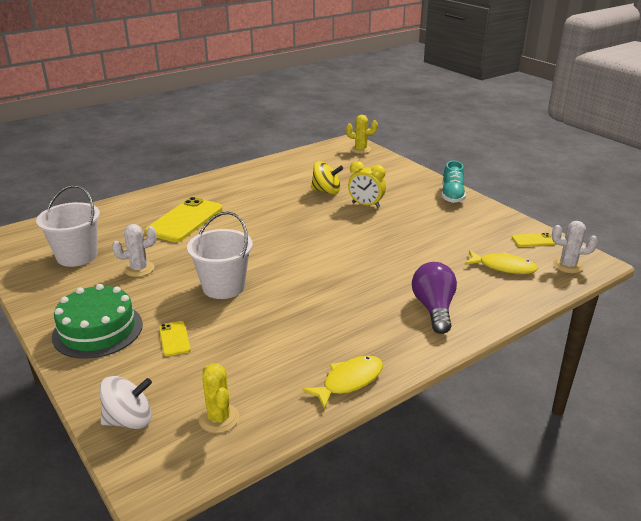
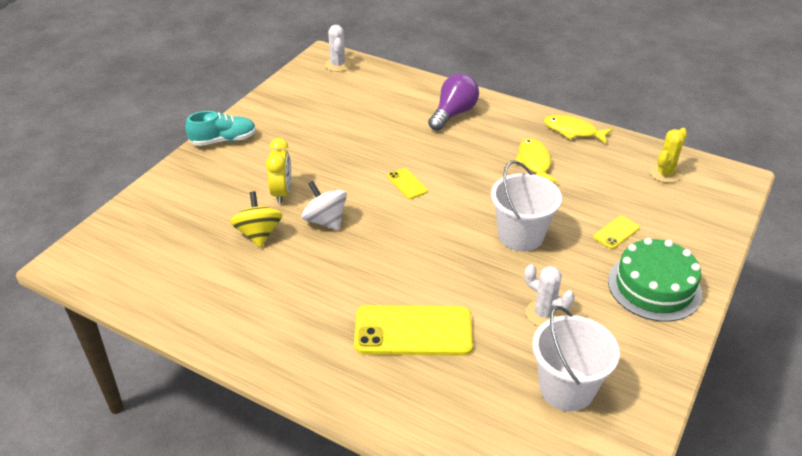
camera: 115 degrees left, 10 degrees up
(129, 420) = (712, 213): white spinning top -> white spinning top (325, 221)
(360, 149) = (96, 243): yellow cactus -> none
(434, 309) = (453, 114): purple light bulb -> purple light bulb turned 150 degrees clockwise
(503, 267) = (362, 92): yellow fish -> yellow fish (534, 162)
(533, 240) = (302, 83): yellow phone -> yellow phone (407, 184)

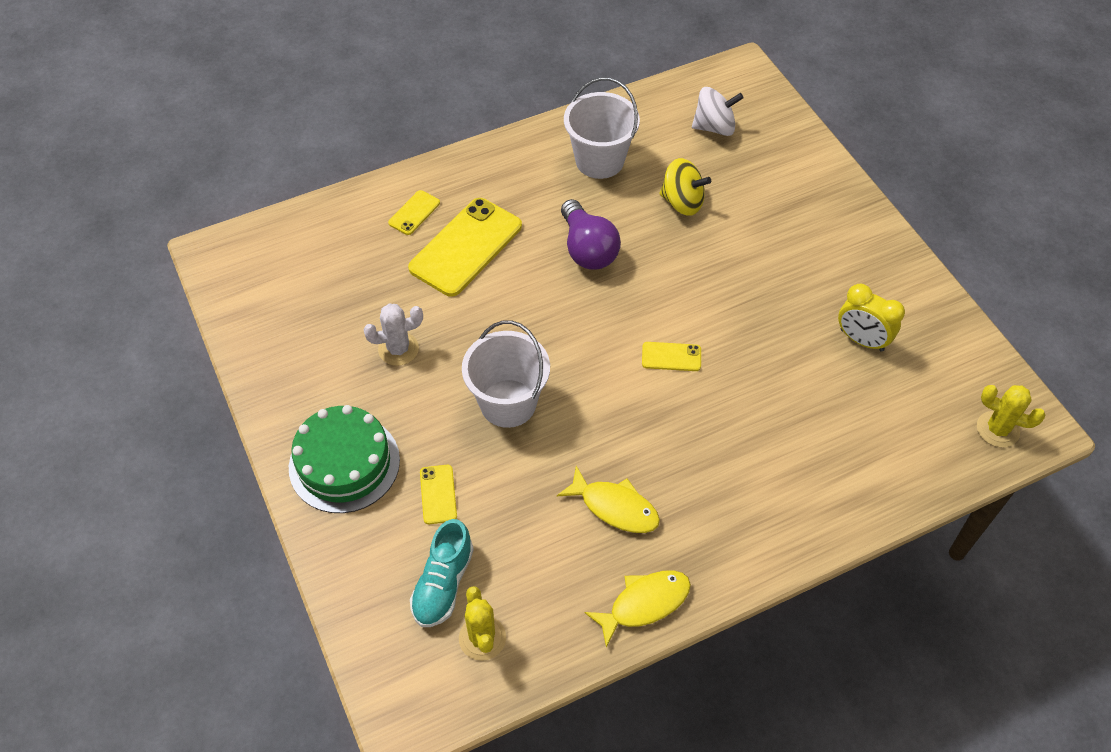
camera: 125 degrees right, 15 degrees up
(223, 140) = (874, 238): turquoise shoe -> turquoise shoe (443, 584)
(282, 193) = (736, 245): yellow clock -> yellow clock (861, 340)
(325, 221) = (663, 259): white spinning top -> white spinning top (714, 127)
(337, 65) = (997, 429): white cactus -> yellow cactus
(408, 388) = (414, 213): none -> yellow phone
(453, 114) = (782, 490): purple light bulb -> purple light bulb (587, 249)
(566, 388) = (316, 309): white bucket -> white bucket (599, 160)

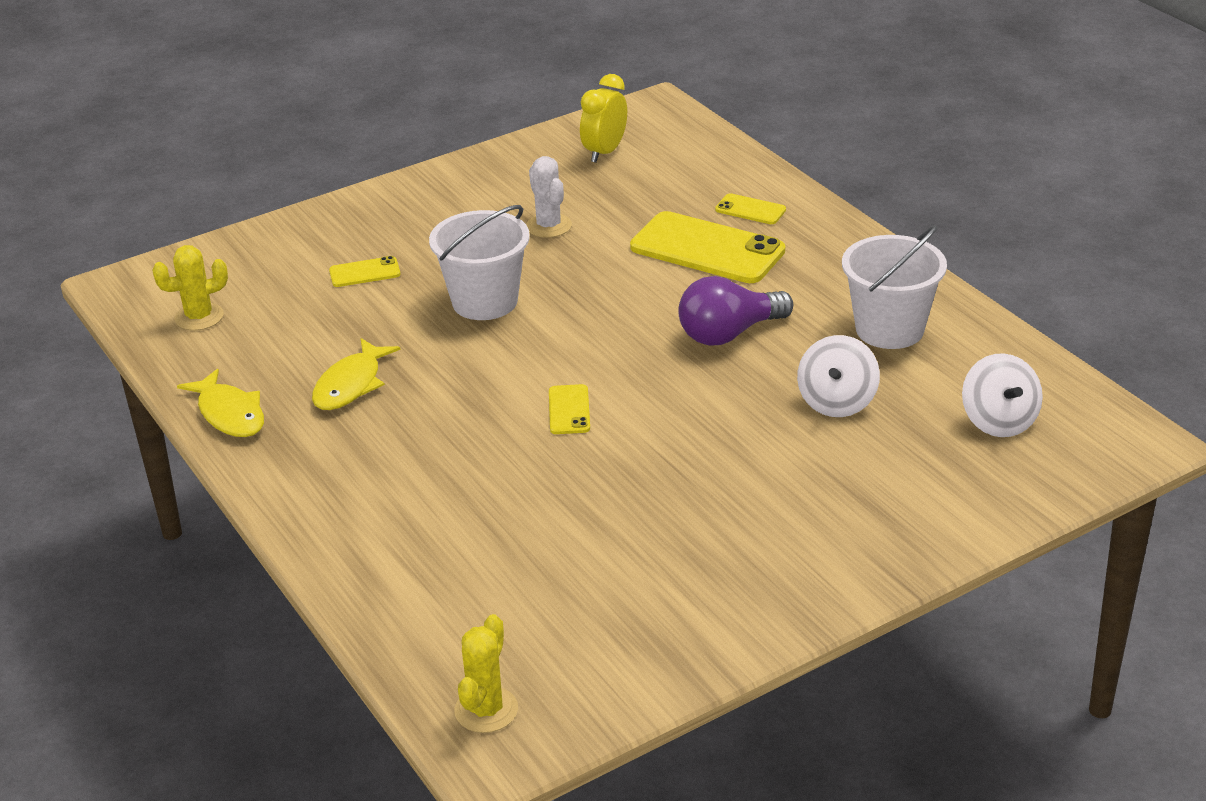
camera: 85 degrees right, 20 degrees down
(344, 463) = (400, 215): green cake -> none
(443, 584) = (261, 288): turquoise shoe -> none
(682, 202) = (837, 402): yellow spinning top -> white spinning top
(861, 340) = (626, 573): yellow clock -> yellow clock (605, 152)

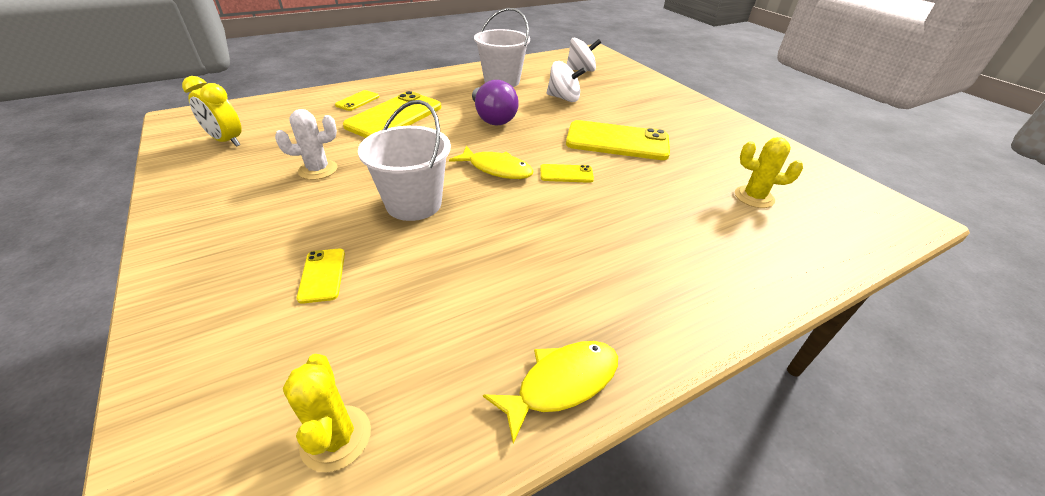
camera: 90 degrees left, 5 degrees up
(351, 385) = (520, 283): yellow fish -> yellow fish (497, 169)
(486, 710) = (875, 218): yellow cactus -> yellow cactus (754, 197)
(680, 460) = (617, 141): none -> yellow phone

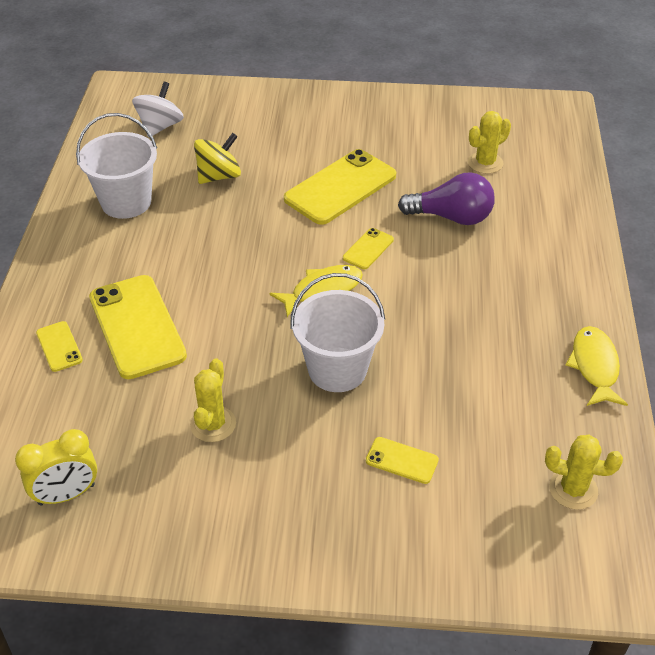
camera: 55 degrees left, 5 degrees up
(318, 170) = (213, 424): white cactus -> yellow cactus
(492, 118) = (215, 250): purple light bulb -> purple light bulb (451, 217)
(564, 98) = (219, 176): white spinning top -> yellow spinning top

